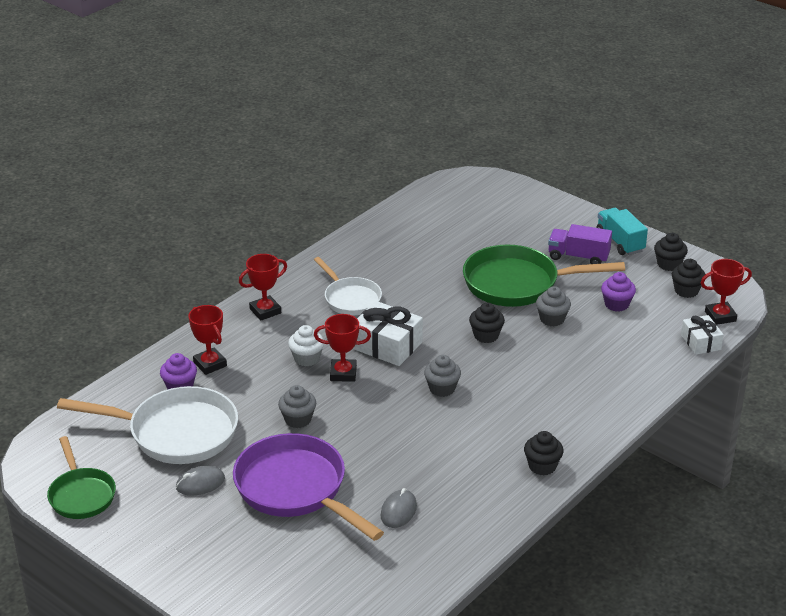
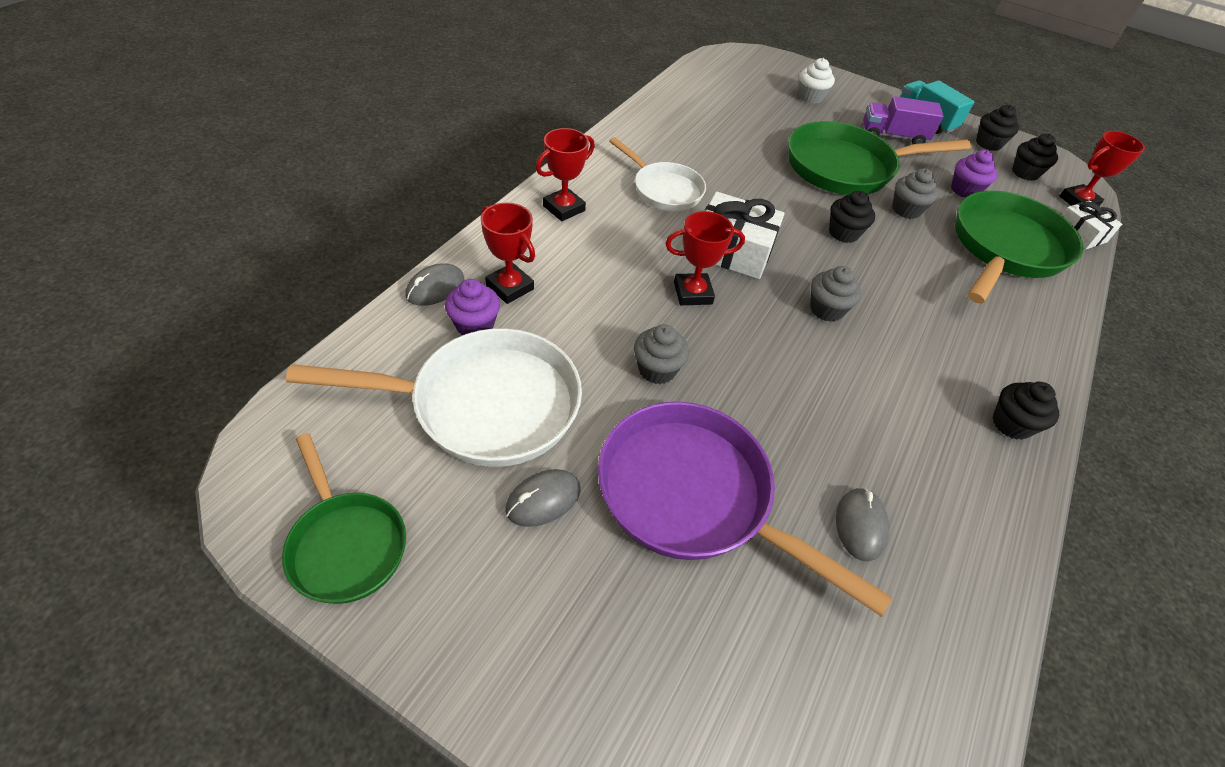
camera: 15 degrees left, 15 degrees up
(158, 362) = (435, 287): none -> grey mouse
(307, 358) = (638, 273): white cupcake -> white cupcake (810, 97)
(621, 351) = (1005, 248): none -> green pan

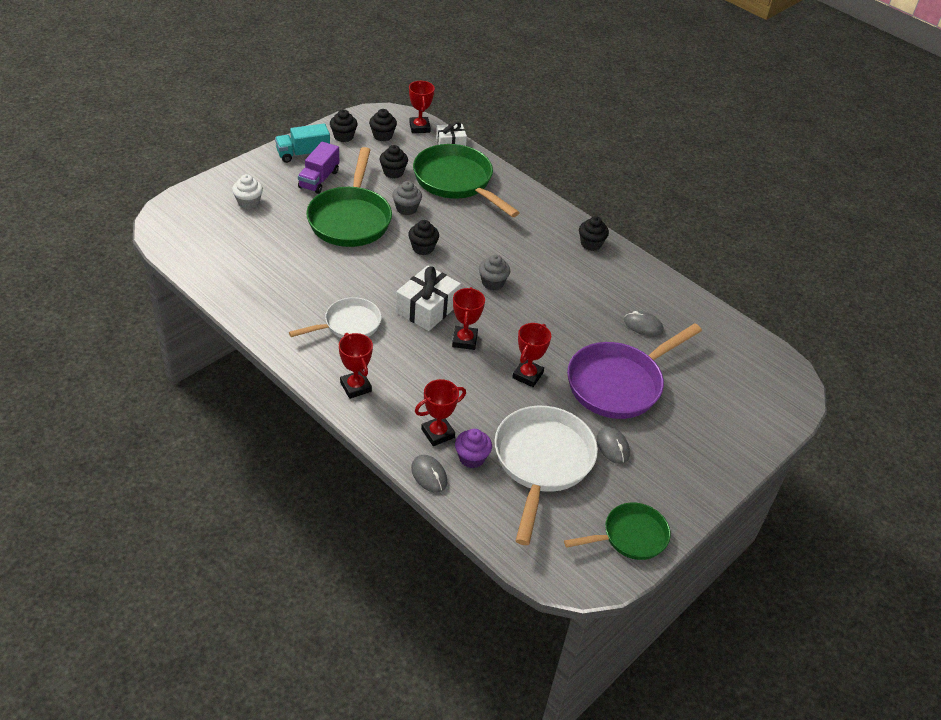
camera: 75 degrees left, 5 degrees down
(657, 369) = (527, 375): grey cupcake -> red trophy
(964, 190) = (393, 172): purple cupcake -> black cupcake

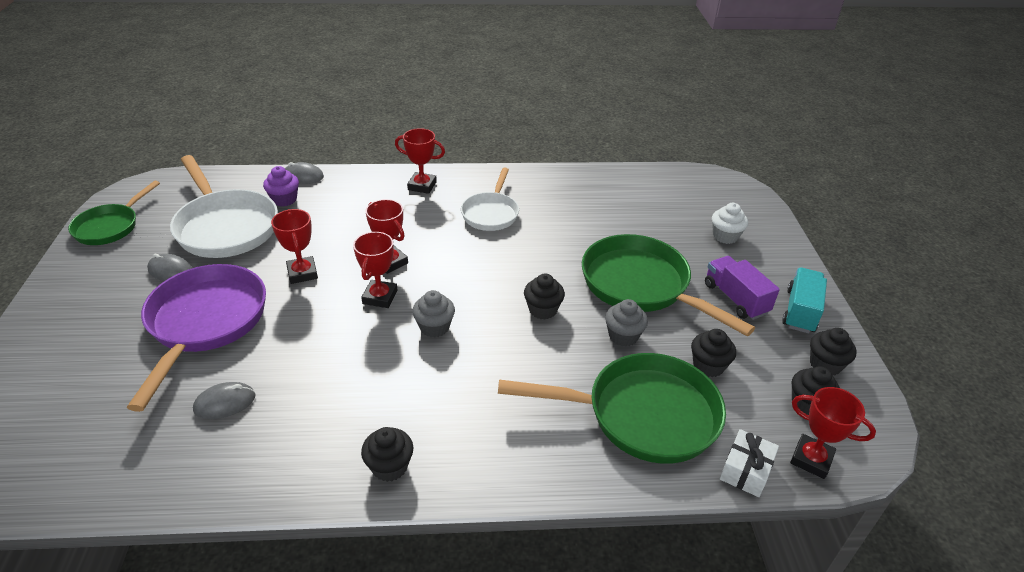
camera: 135 degrees right, 5 degrees down
(427, 308) = (455, 264): white gift -> none
(438, 433) = (327, 197): red trophy -> red trophy (380, 297)

